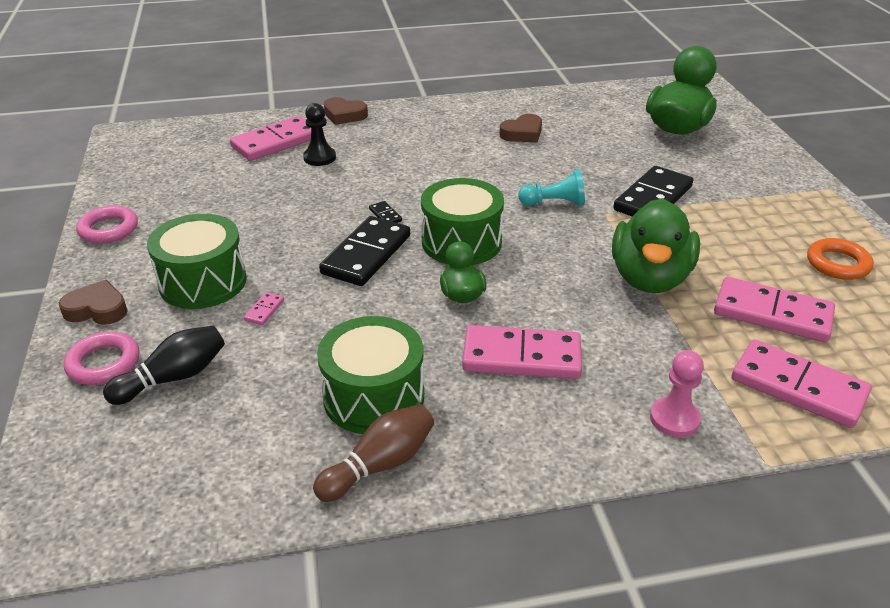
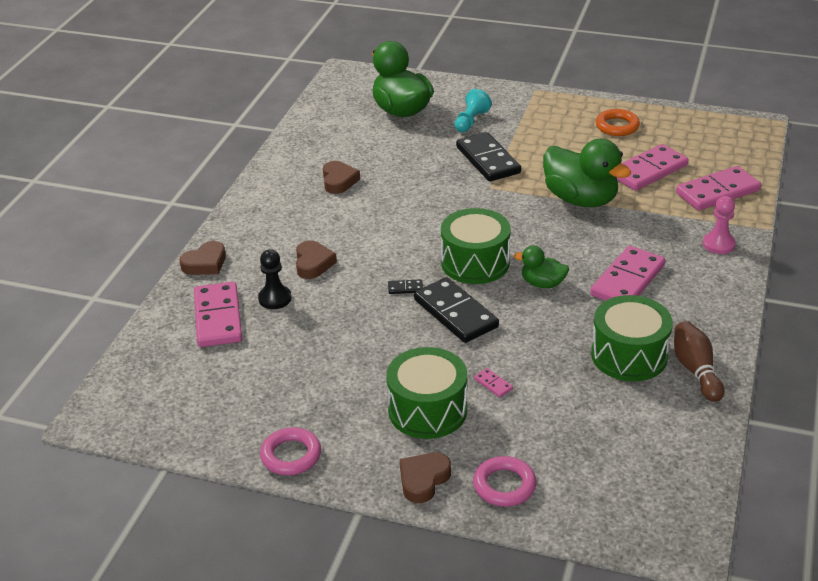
camera: 60 degrees left, 0 degrees up
(173, 378) = (548, 449): black bowling pin -> none
(384, 159) = (313, 263): none -> brown heart
(554, 203) = (458, 203): turquoise pawn -> turquoise pawn (471, 121)

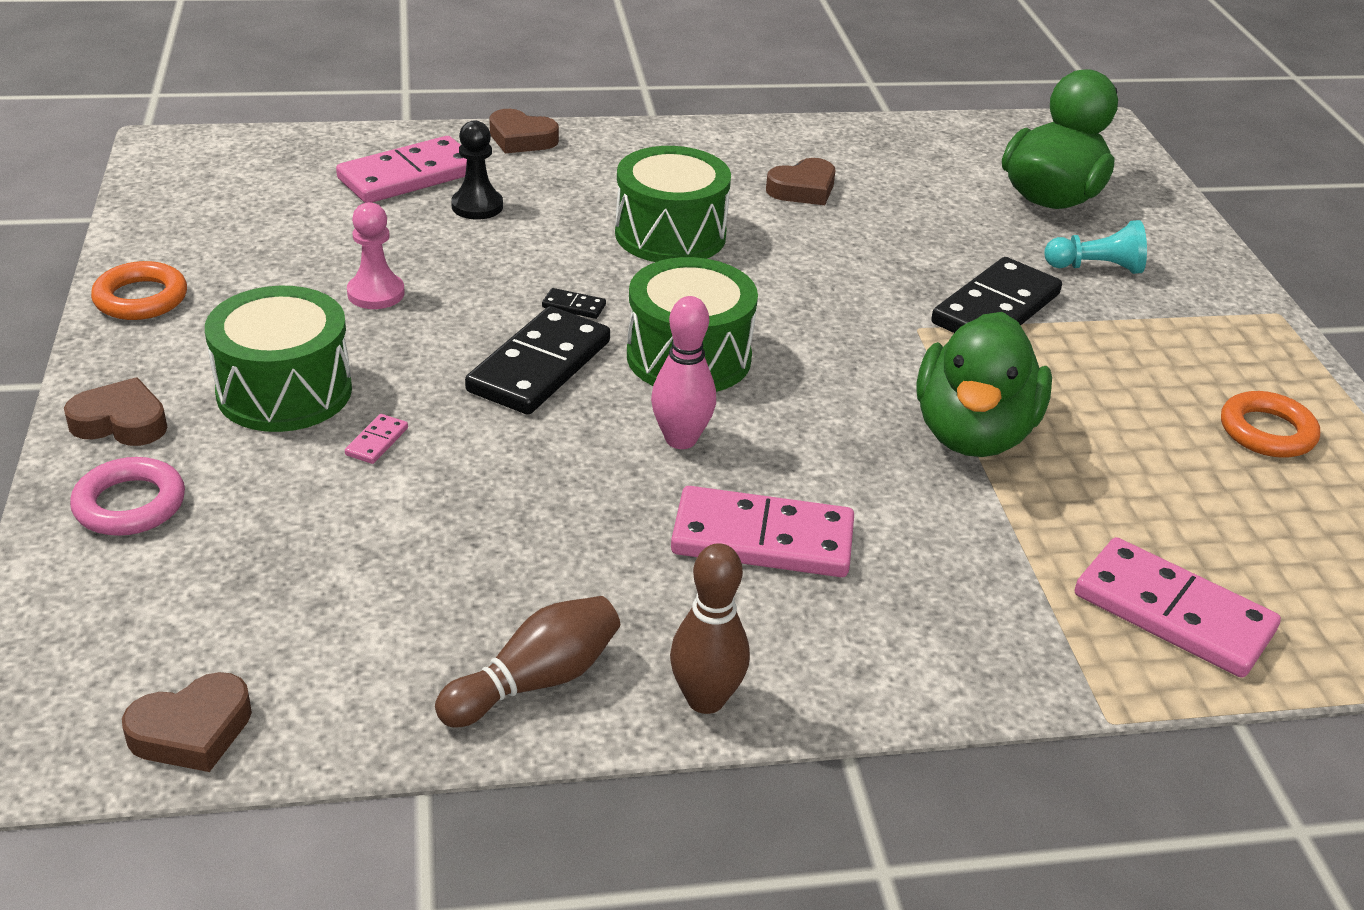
camera: 60 degrees right, 0 degrees up
(291, 455) = (141, 298): pink ring -> orange ring
(313, 263) = (579, 216): brown heart -> brown heart (192, 731)
(405, 288) = (574, 306): black domino -> black domino turned 45 degrees counterclockwise
(542, 283) = (681, 439): green duck -> pink bowling pin
(629, 355) = (534, 582): green drum -> green drum (670, 234)
(648, 171) = (1153, 501): pink domino -> none
(718, 244) = (980, 646): pink pawn -> pink pawn (376, 293)
(724, 325) = (705, 699): none -> brown bowling pin

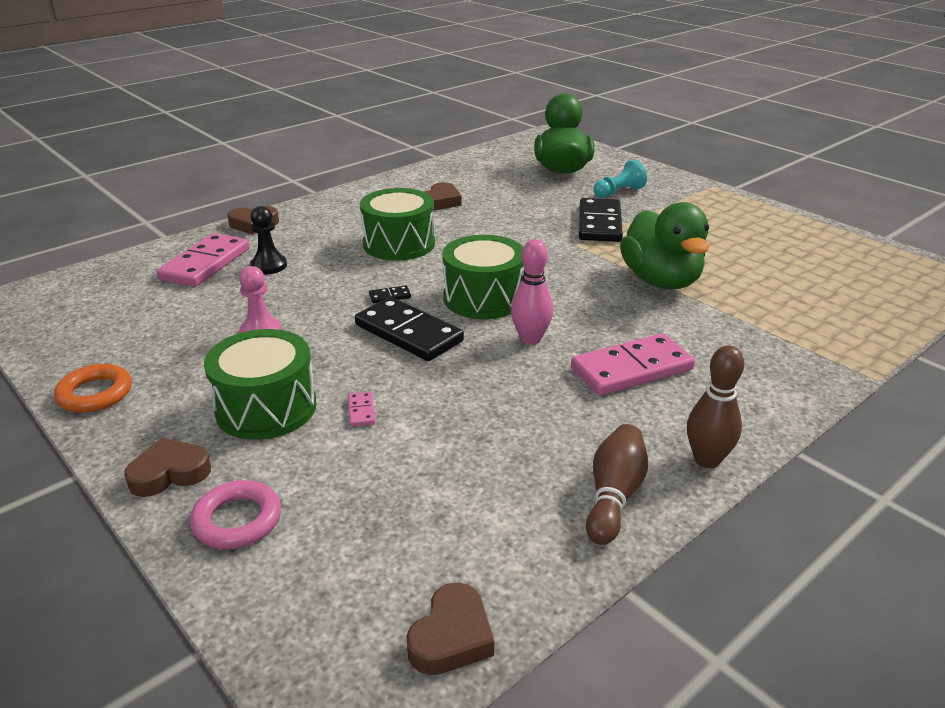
camera: 30 degrees left, 5 degrees down
(539, 366) = (408, 333): black domino -> black domino turned 45 degrees counterclockwise
(1173, 613) = (839, 322): pink domino -> none
(1267, 432) = (772, 234): orange ring -> none

